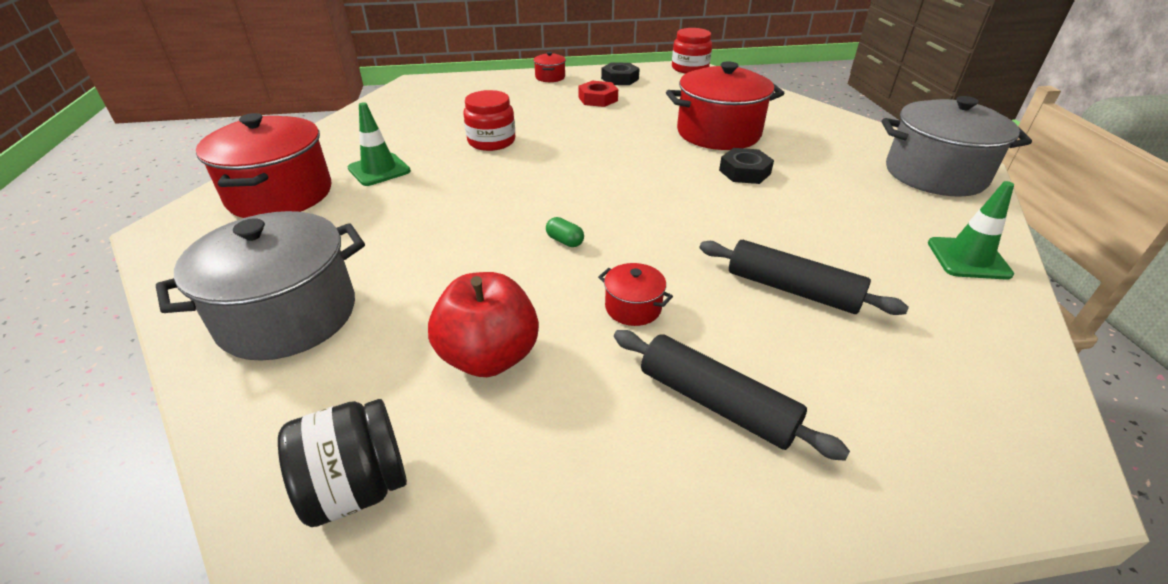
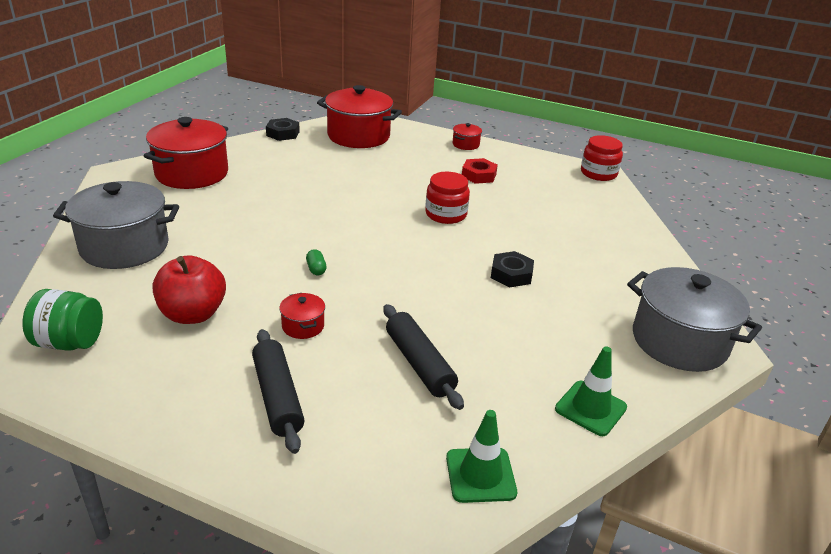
camera: 30 degrees right, 5 degrees down
(357, 487) = (70, 342): black jar -> green jar
(379, 170) = (263, 177): green traffic cone -> green traffic cone (480, 475)
(491, 141) = (356, 182): red jar -> red jar (446, 214)
(620, 79) = (521, 164): black nut -> black nut (283, 133)
(718, 133) = (537, 237): red pot -> red pot (358, 136)

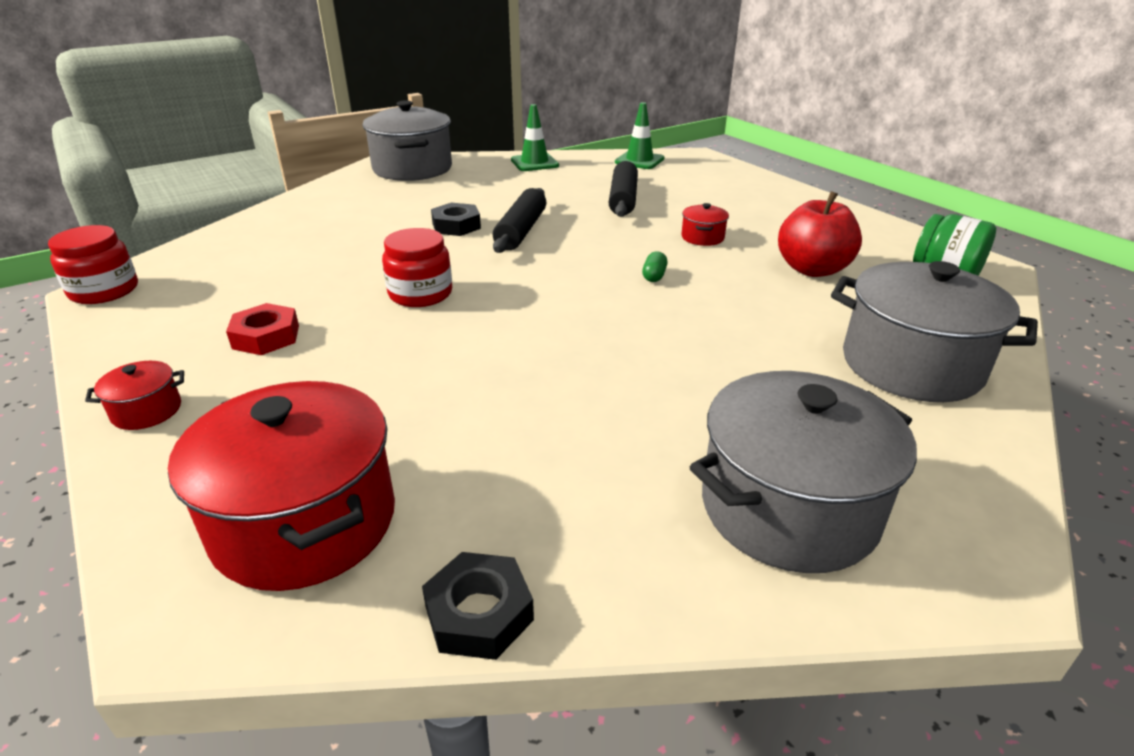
camera: 145 degrees left, 0 degrees up
(192, 173) = (788, 508): red pot -> grey pot
(277, 397) = (749, 208): black rolling pin -> black rolling pin (521, 231)

